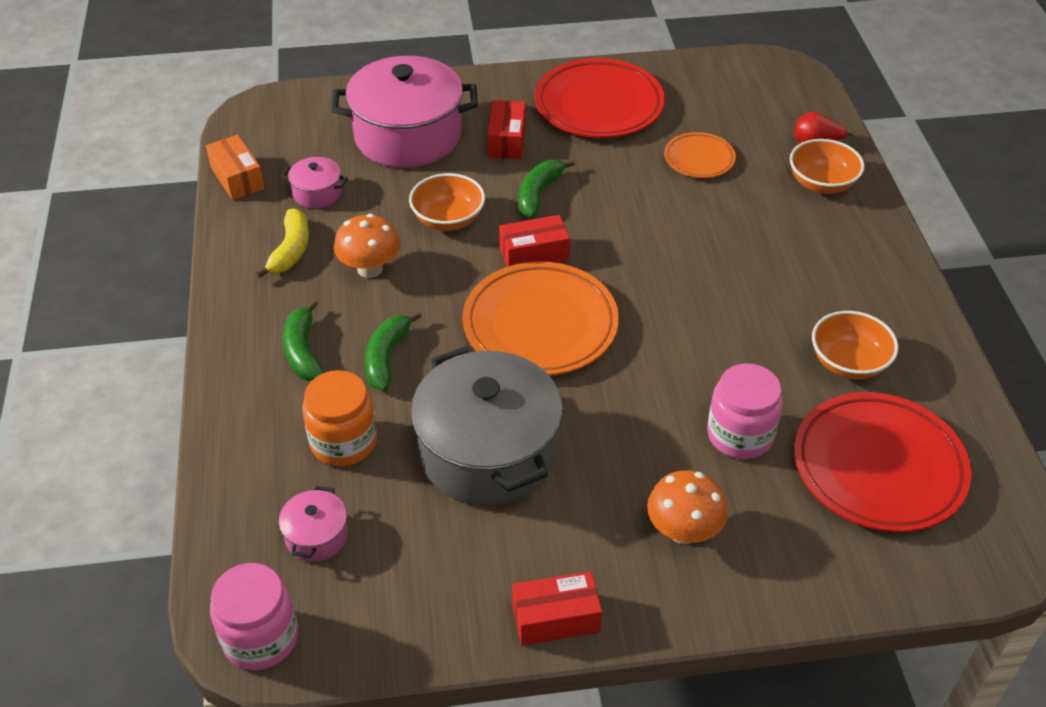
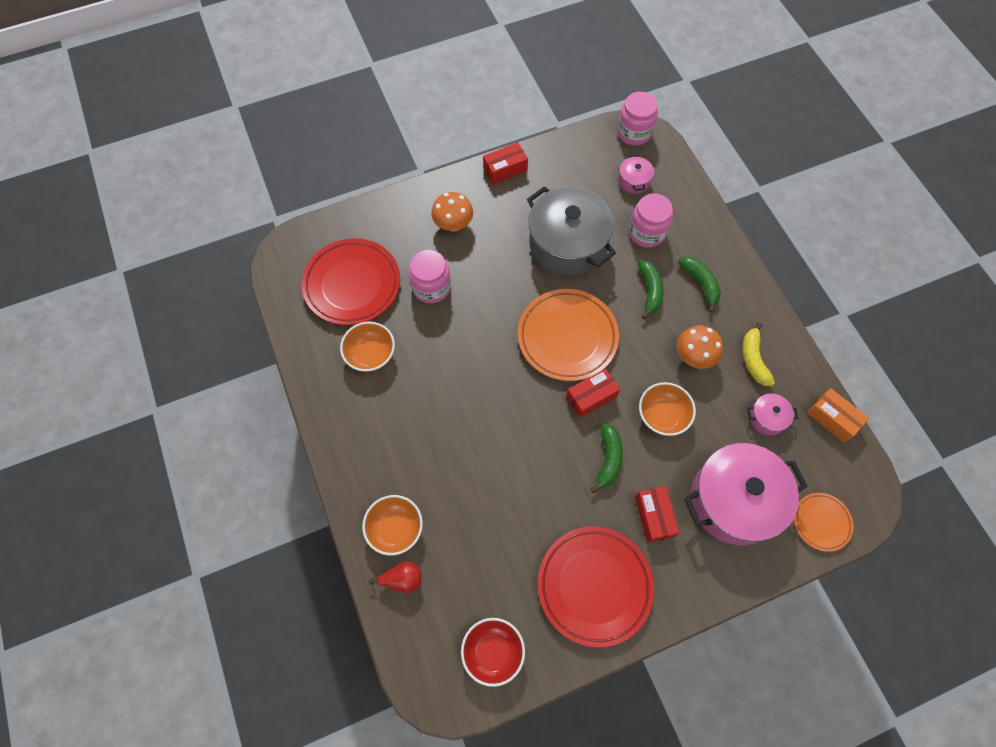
camera: 165 degrees right, 20 degrees up
(343, 442) = (646, 232): orange jar -> pink jar
(699, 159) = (496, 534): orange plate -> orange plate (821, 522)
(722, 83) = (493, 652): none -> red bowl

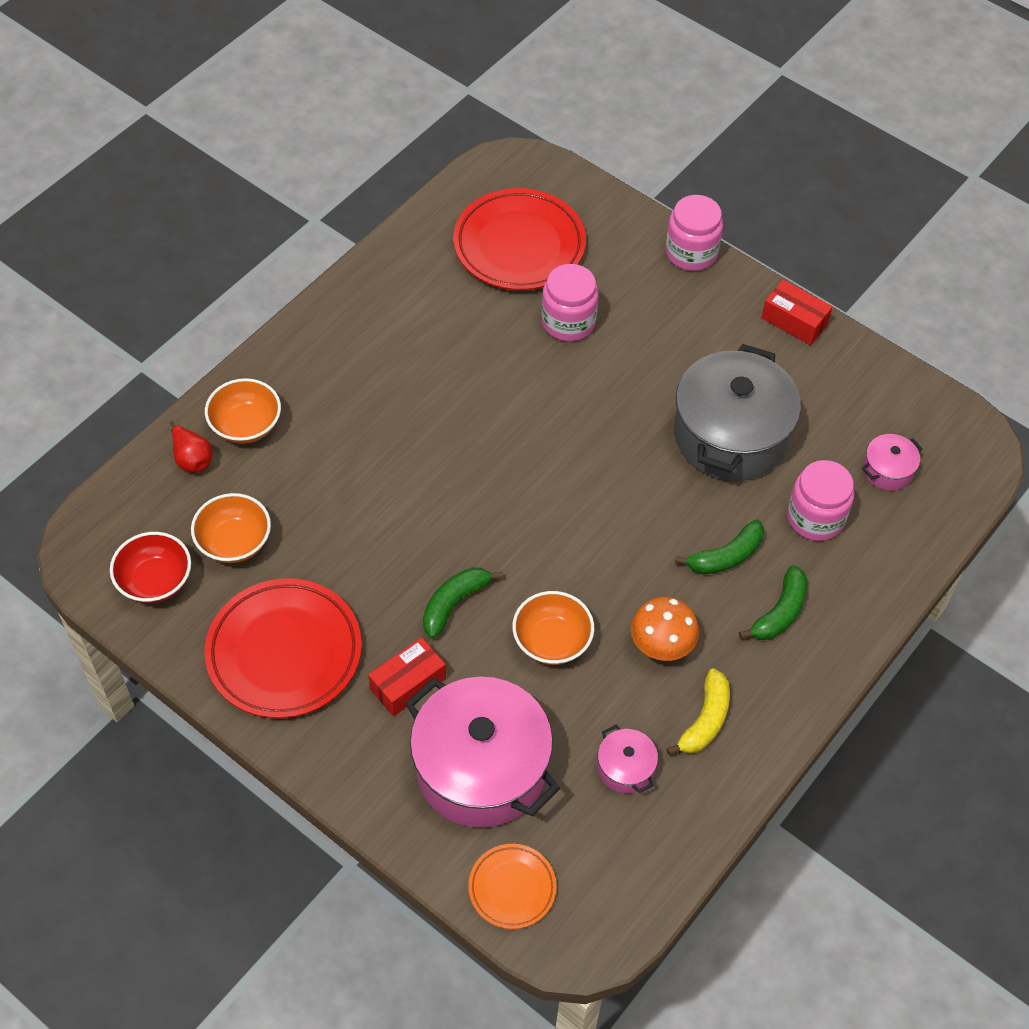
camera: 60 degrees right, 10 degrees down
(370, 354) = (441, 304): orange bowl -> orange bowl (234, 542)
(453, 224) = (671, 304): orange mushroom -> none
(567, 337) = (594, 491): orange plate -> none
(591, 396) = (528, 551): red box -> none
(608, 459) = (454, 603): green banana -> green banana turned 150 degrees clockwise
(634, 132) = (969, 439): pink jar -> pink jar (691, 252)
(753, 359) = (705, 720): yellow banana -> yellow banana turned 150 degrees clockwise
(832, 419) = (676, 853): orange box -> none

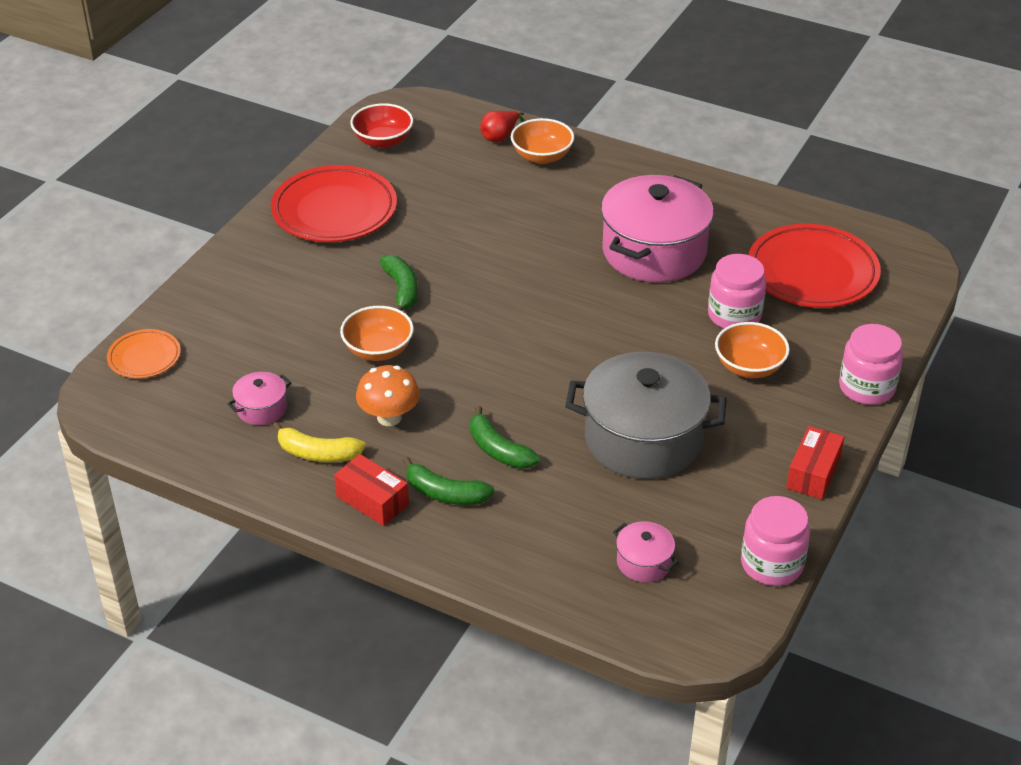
camera: 80 degrees right, 15 degrees down
(234, 542) = (428, 170): orange bowl -> orange bowl (749, 367)
(408, 684) = (319, 276): red box -> red box (372, 500)
(454, 603) = (402, 290): green banana -> green banana turned 45 degrees clockwise
(481, 768) = (249, 326): pink pot -> pink pot (654, 252)
(815, 518) = (564, 510): pink jar -> pink jar (771, 564)

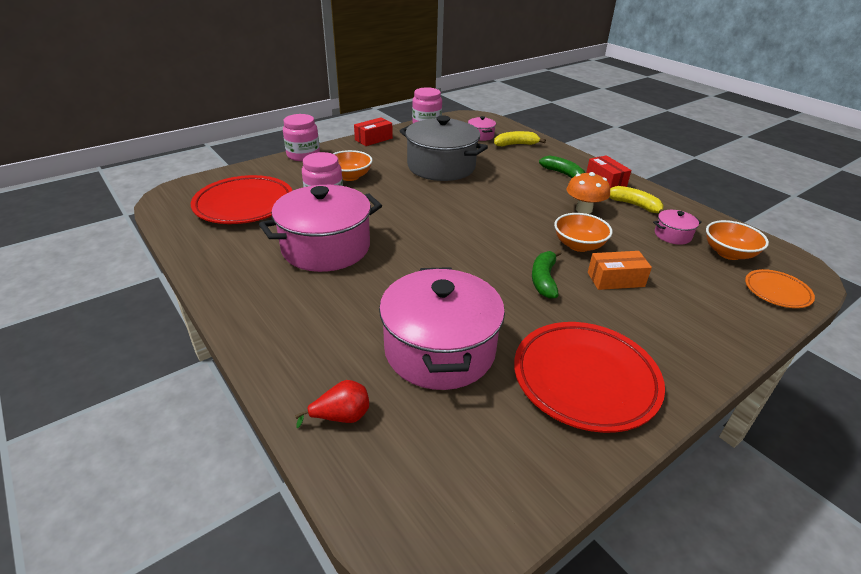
camera: 155 degrees left, 5 degrees down
(325, 315) = (615, 279): none -> orange box
(383, 141) = (490, 472): red bowl -> none
(462, 196) = (439, 350): none -> pink pot
(498, 450) = (524, 181): green banana -> none
(542, 156) = (322, 369): orange bowl -> orange bowl (728, 253)
(564, 557) = (516, 144): none -> yellow banana

